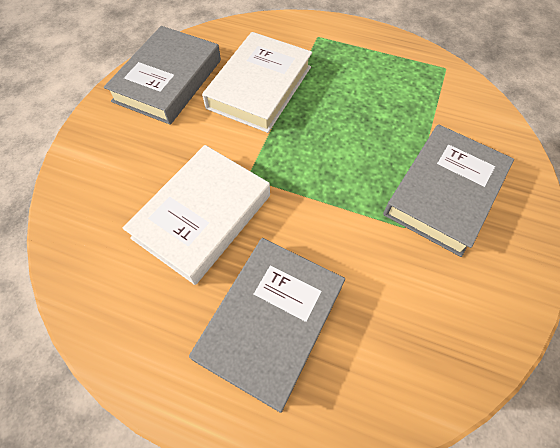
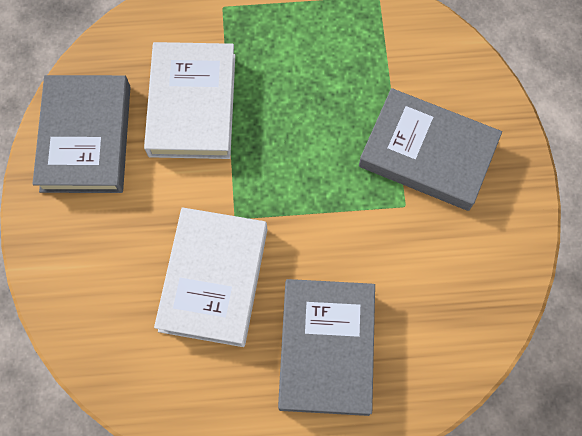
camera: 25 degrees left, 10 degrees up
(444, 192) = (427, 153): grey book -> grey book turned 75 degrees counterclockwise

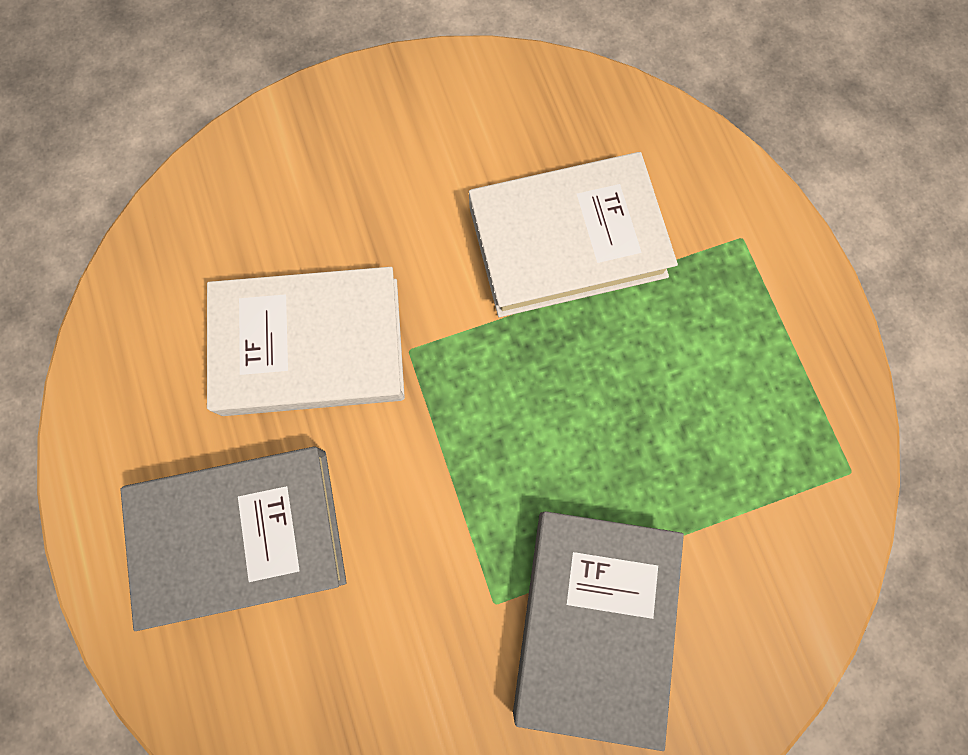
camera: 75 degrees right, 5 degrees up
(86, 138) = (474, 119): grey book -> none

